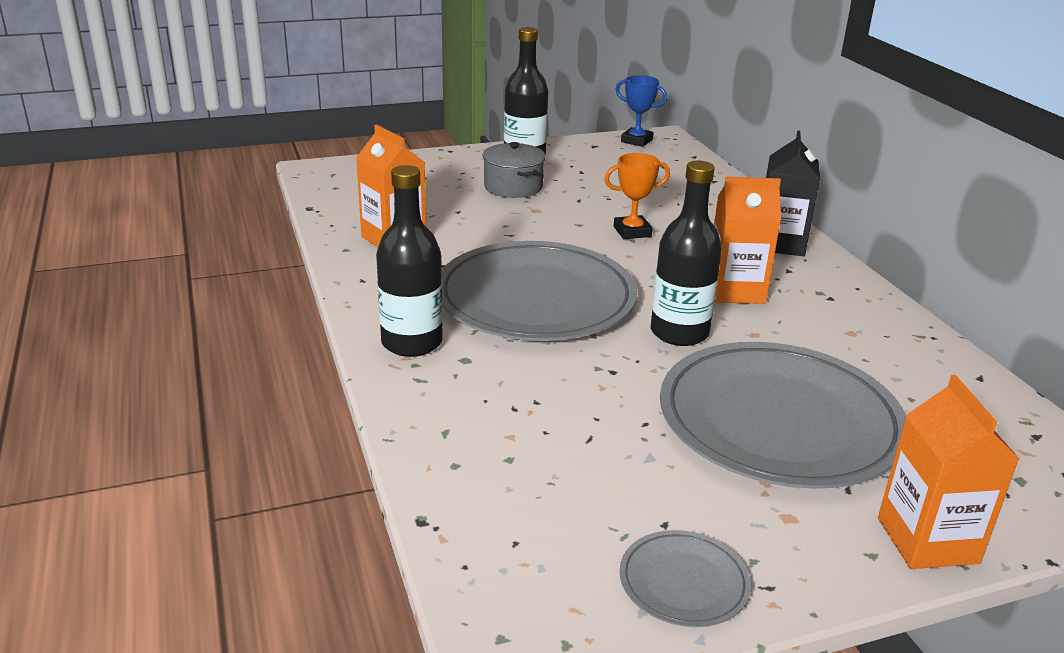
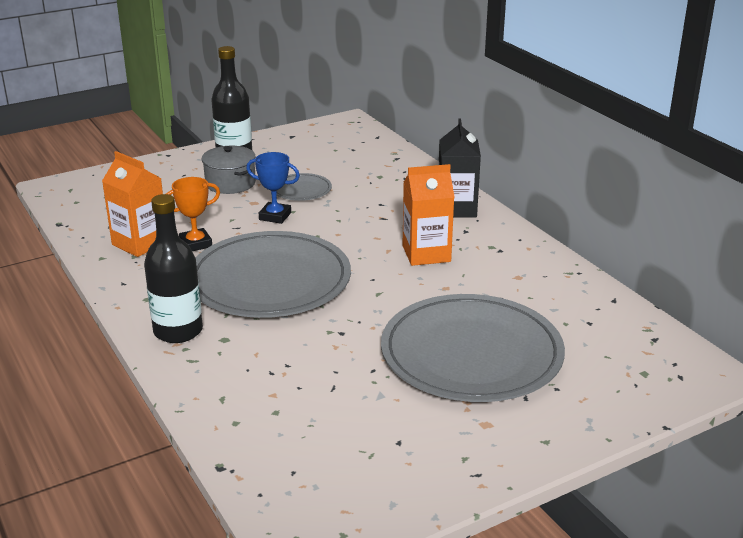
camera: 10 degrees left, 0 degrees up
(632, 232) = (337, 212): orange trophy -> orange trophy (196, 244)
(636, 141) = (327, 127): blue trophy -> blue trophy (275, 216)
(679, 333) = (388, 294): black bottle -> none
(683, 582) = (418, 480): grey plate -> grey plate (301, 190)
(927, 540) = (582, 425): orange carton -> none

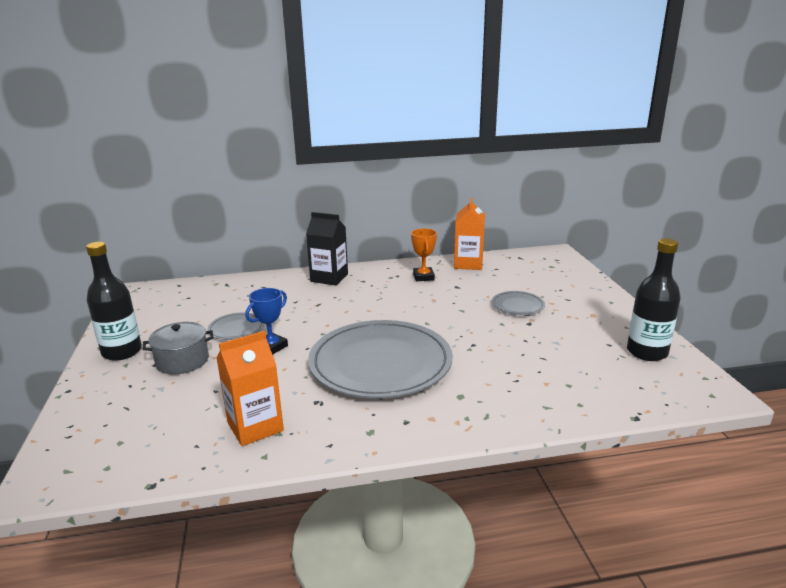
camera: 70 degrees left, 5 degrees down
(178, 331) = (437, 419): black bottle -> black bottle (647, 352)
(196, 244) = (285, 393): orange trophy -> orange trophy (423, 277)
(426, 254) = (384, 298): orange carton -> orange carton (468, 264)
(471, 354) = (517, 306): grey plate -> grey plate, size x0.43

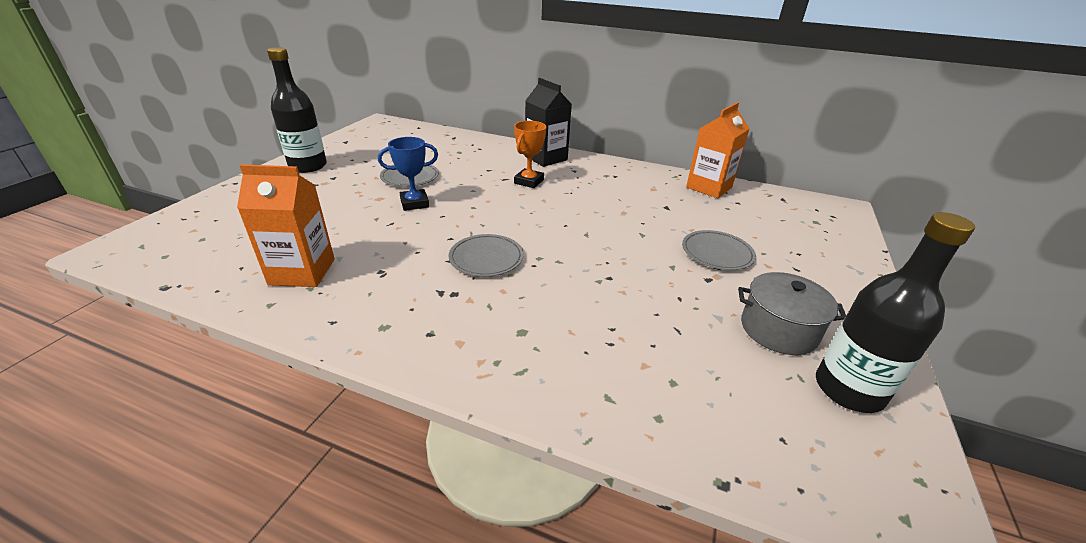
camera: 30 degrees right, 10 degrees up
(182, 361) = (335, 189): grey pot -> grey pot (778, 330)
(380, 363) = (486, 258): grey plate -> grey plate, size x0.43
(423, 277) = (641, 185): orange trophy -> orange trophy (529, 181)

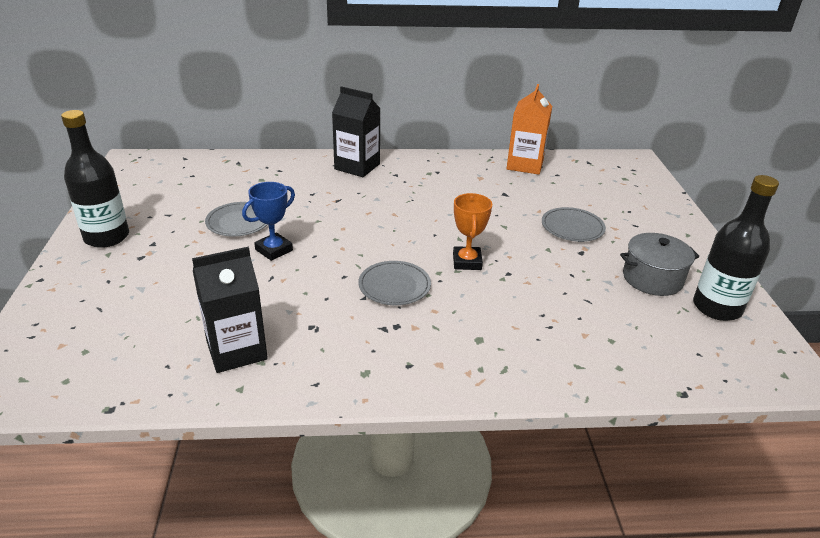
camera: 25 degrees left, 0 degrees up
(302, 272) = (236, 350): orange carton -> black carton
(529, 181) = (363, 197): orange trophy -> orange trophy (467, 262)

